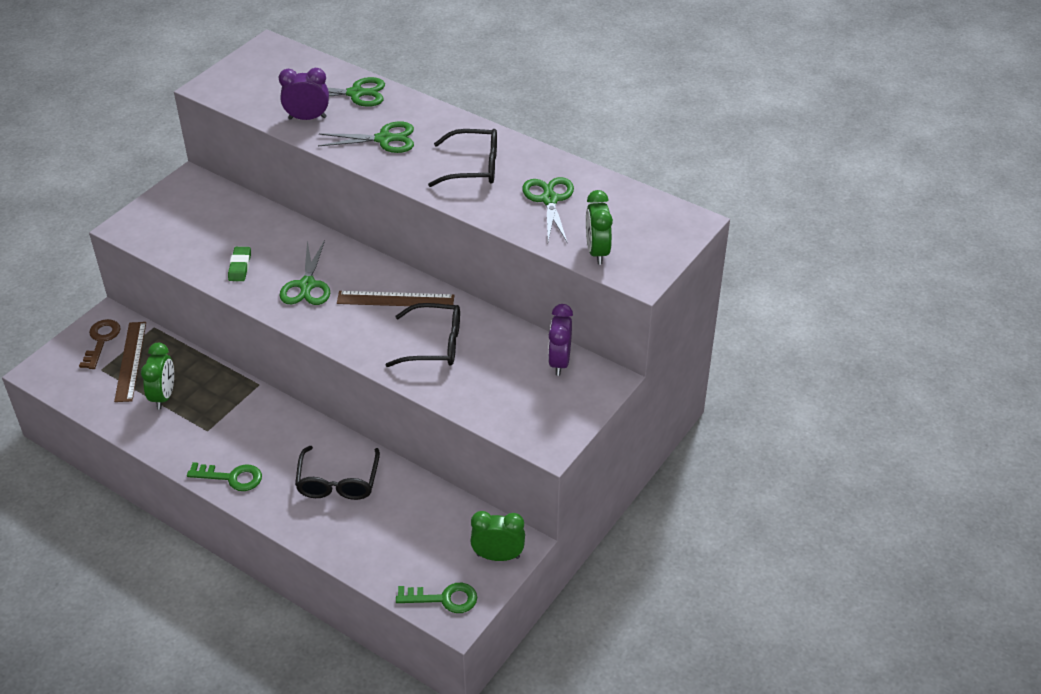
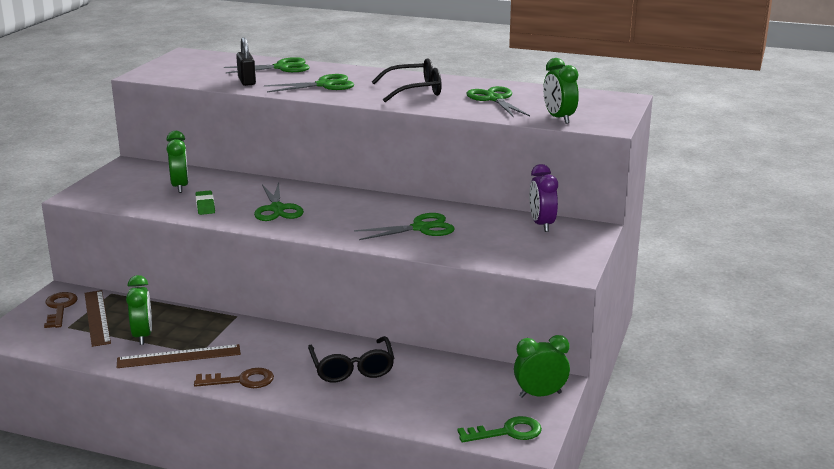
camera: 15 degrees left, 20 degrees down
(227, 229) = (180, 187): none -> green clock
(231, 477) = (241, 380): green key -> brown key
(307, 118) = (246, 81): purple clock -> black padlock
(395, 299) = (366, 208): brown ruler -> brown ruler (179, 356)
(434, 344) = (420, 228): black glasses -> green scissors

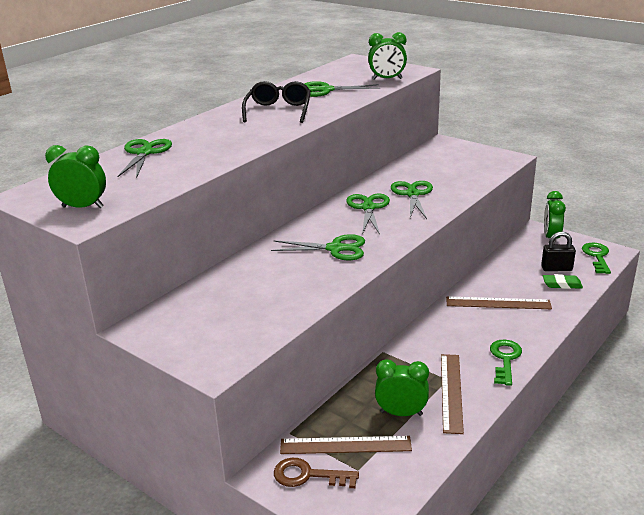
camera: 70 degrees left, 5 degrees up
(180, 187) = (238, 297): green clock -> green clock (83, 207)
(205, 206) = (302, 285): green eraser -> green eraser (562, 284)
(241, 380) = (505, 359): brown key -> green key
(246, 81) = (176, 171): black padlock -> black padlock (556, 268)
(324, 85) = (226, 140): green scissors -> green scissors (368, 208)
(352, 368) = (498, 303): black glasses -> brown ruler
(542, 225) = (427, 155): purple clock -> none

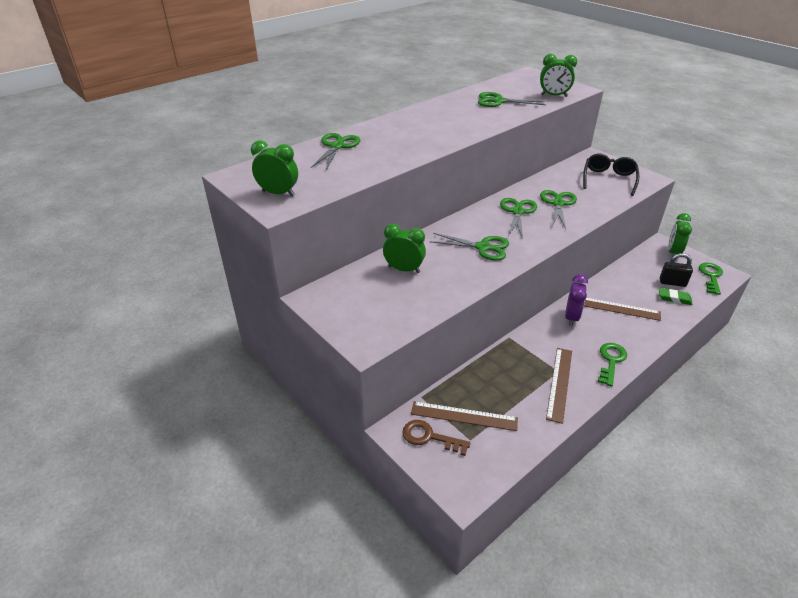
camera: 10 degrees right, 10 degrees up
(278, 110) = (454, 117): black glasses -> black glasses (608, 179)
(401, 413) = (514, 395): green clock -> green clock (404, 269)
(451, 320) = (571, 317): none -> purple clock

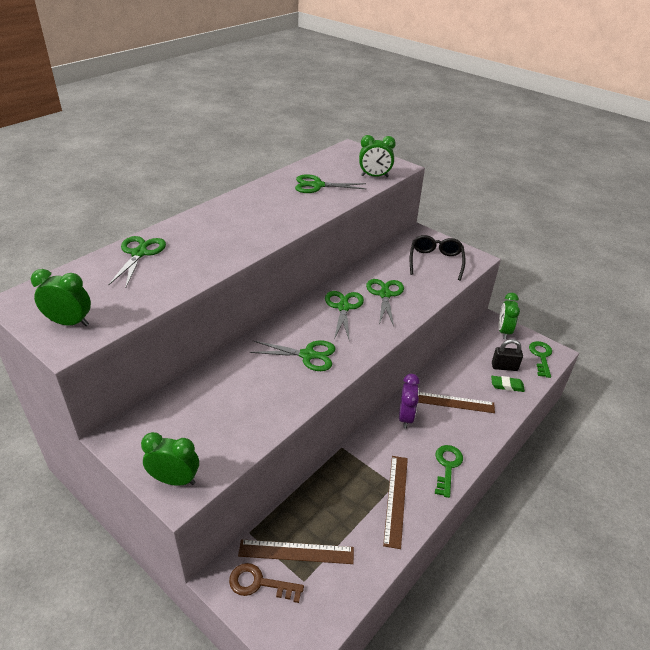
camera: 10 degrees left, 0 degrees up
(404, 269) = (222, 390): green clock -> green clock (175, 480)

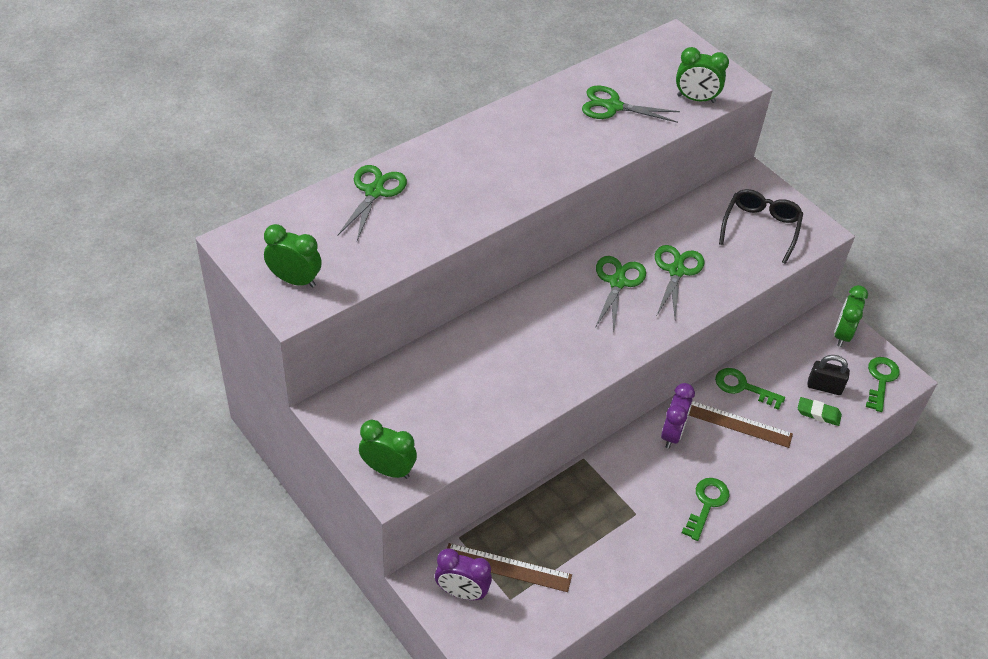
camera: 10 degrees right, 10 degrees up
(259, 583) = (462, 592): brown key -> purple clock
(307, 355) = (558, 343): green scissors -> none
(396, 499) = (633, 531): brown ruler -> none
(447, 376) = (743, 387): none -> green key

